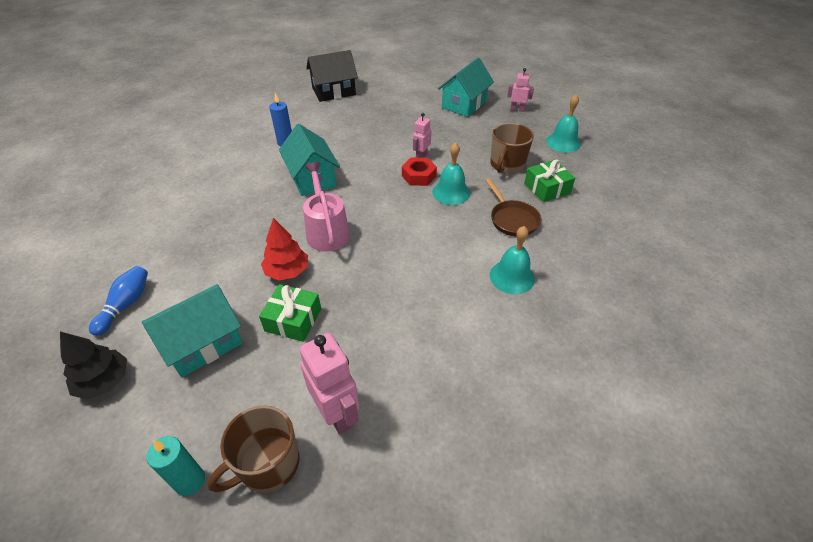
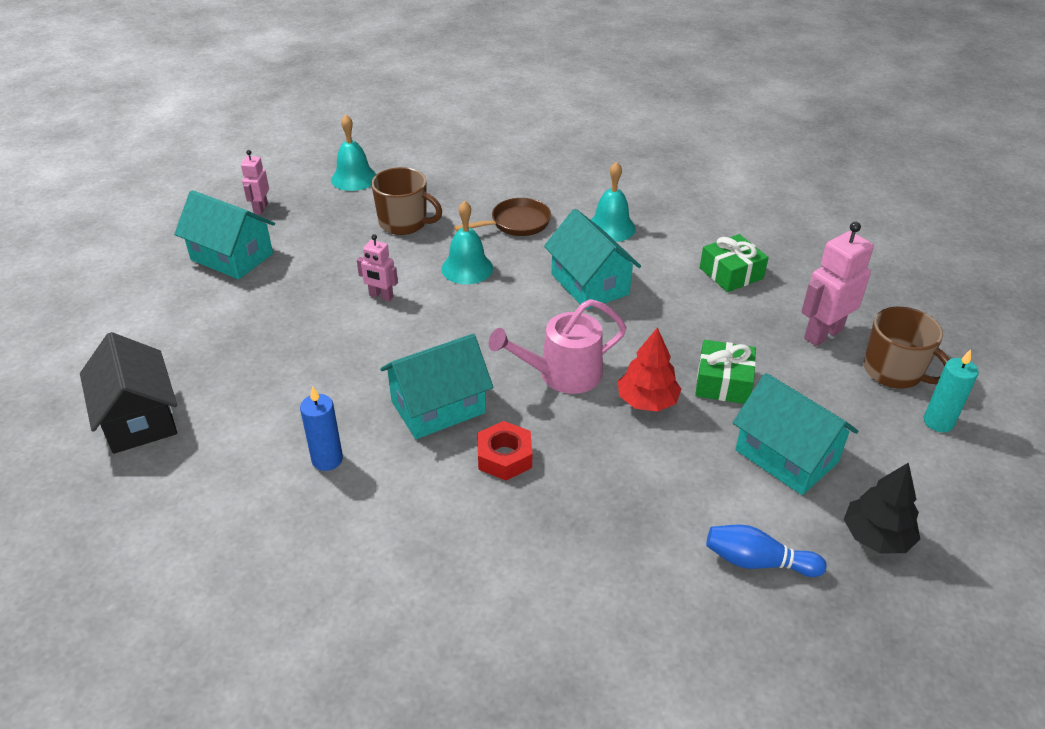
camera: 95 degrees left, 5 degrees down
(419, 176) = (430, 297): red nut -> red nut (504, 457)
(428, 255) = (590, 284): none -> turquoise house
(547, 188) = (454, 196): green gift -> green gift (731, 273)

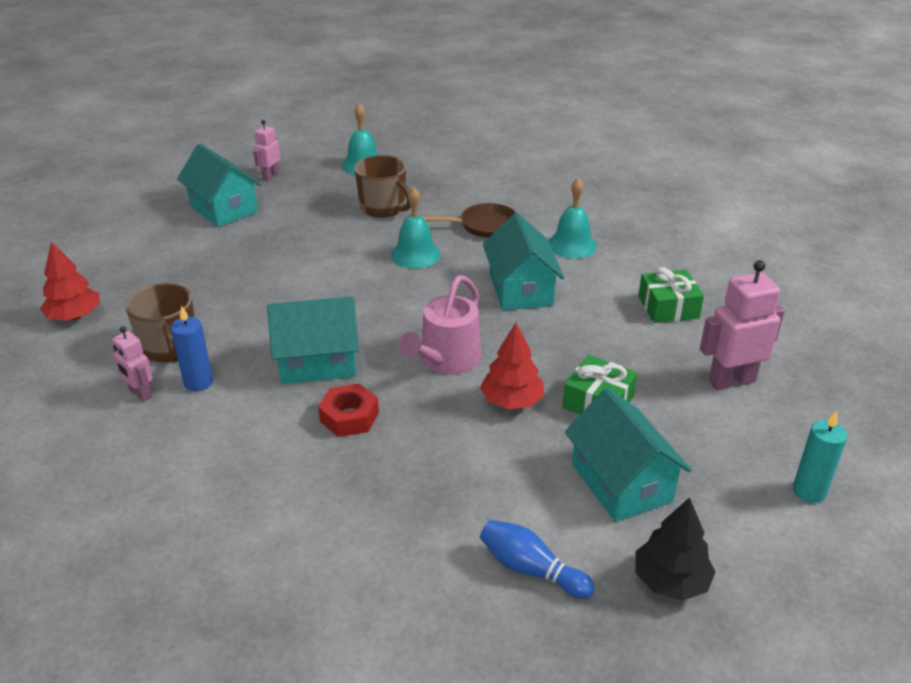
camera: 20 degrees right, 5 degrees down
(139, 418) = (74, 316): black house -> red tree
(381, 296) = (326, 263): pink robot -> pink robot (140, 394)
(563, 374) = (446, 360): pink watering can -> pink watering can turned 60 degrees counterclockwise
(894, 372) = (788, 433): brown mug -> brown mug (170, 348)

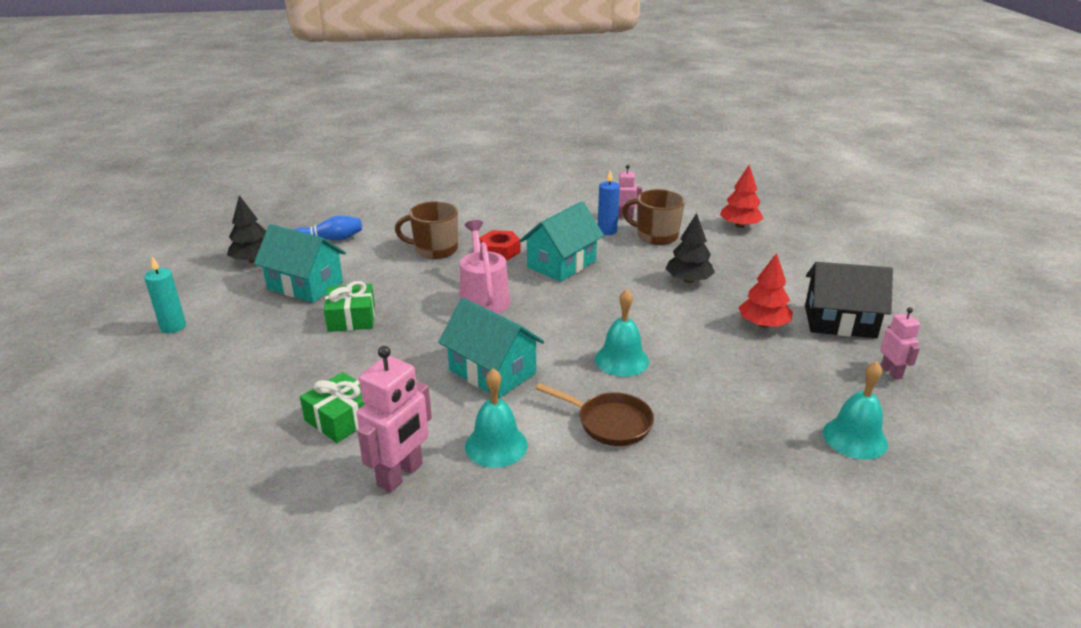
camera: 140 degrees right, 5 degrees down
(223, 209) = (840, 322): turquoise house -> black house
(247, 287) = (688, 280): none -> black tree
(383, 208) = (730, 392): brown mug -> brown mug (435, 250)
(484, 226) = (610, 423): brown pan -> brown pan turned 105 degrees counterclockwise
(512, 401) = (412, 295): red tree -> red tree (763, 324)
(731, 381) = (251, 375): pink robot -> pink robot (400, 475)

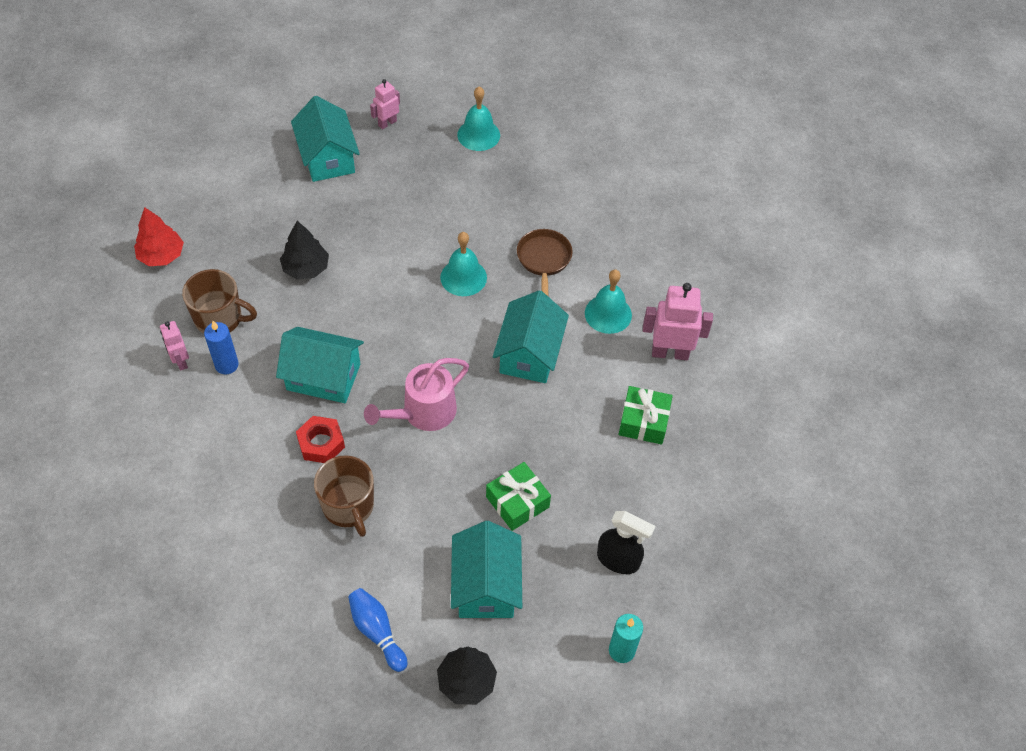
camera: 120 degrees left, 25 degrees up
(238, 351) = (618, 560): none -> black spray bottle
(656, 236) = (220, 318): brown mug -> brown mug turned 75 degrees counterclockwise
(763, 324) = (358, 203): red tree -> none
(840, 322) = (328, 157): black house -> turquoise house

